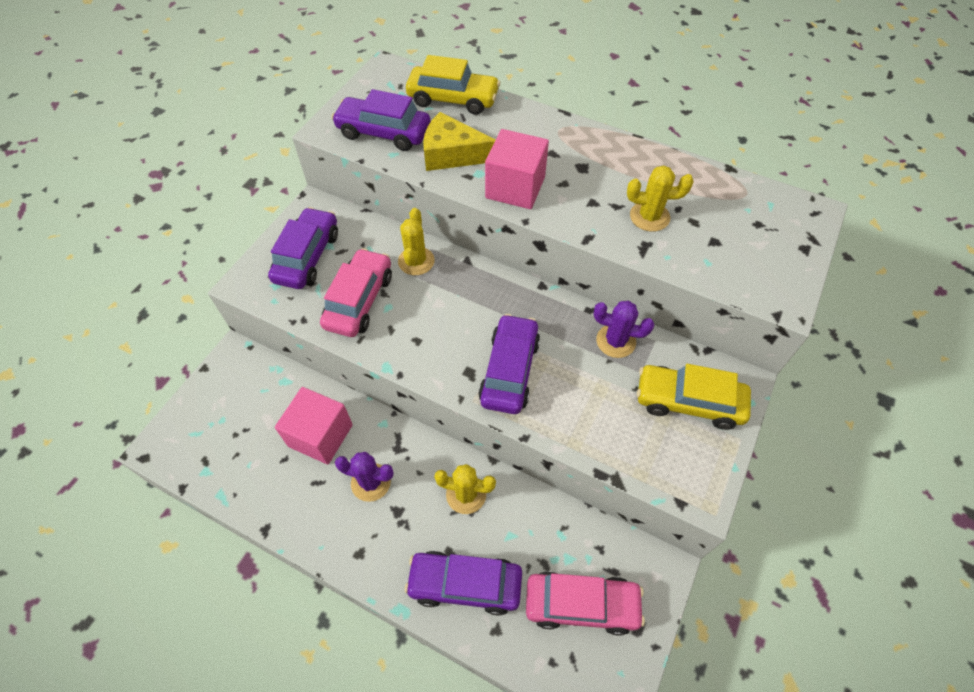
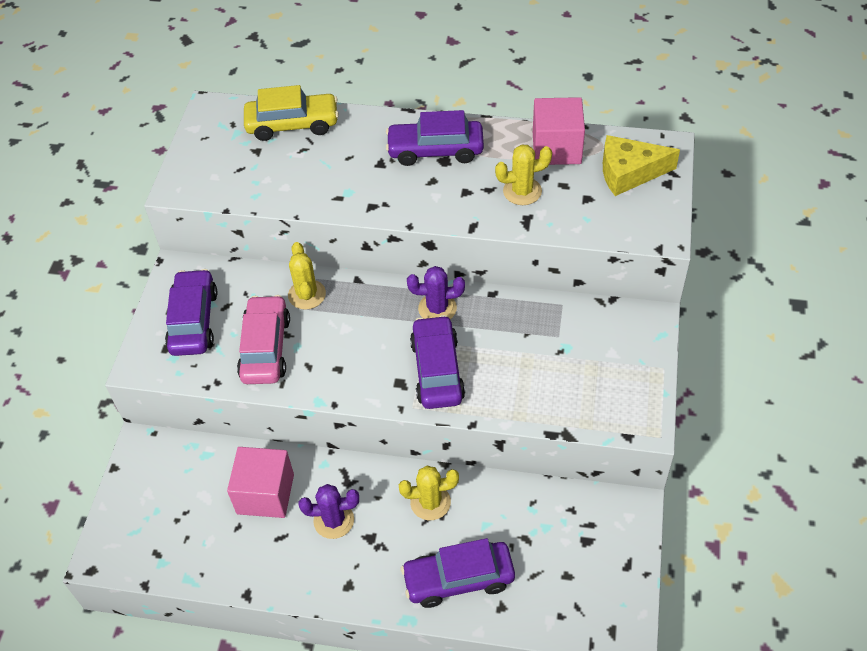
camera: 15 degrees left, 5 degrees down
(383, 132) = (237, 176): purple car -> purple car (435, 150)
(452, 154) = (314, 180): yellow cheese -> yellow cheese (629, 172)
(515, 187) = (388, 197): pink cube -> pink cube (556, 148)
(581, 604) = (570, 561): pink car -> none
(616, 341) = (526, 315): purple cactus -> purple cactus (437, 308)
(688, 402) = (609, 350): yellow car -> none

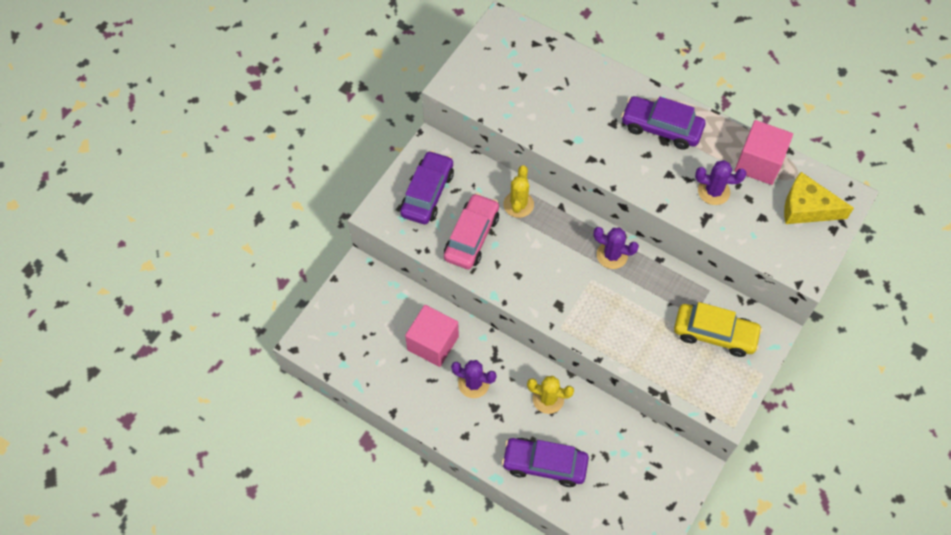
camera: 20 degrees right, 10 degrees up
(292, 124) = (559, 61): yellow car -> yellow car (714, 334)
(437, 370) = (590, 306): purple car -> none
(522, 191) = (713, 191): yellow cactus -> purple cactus

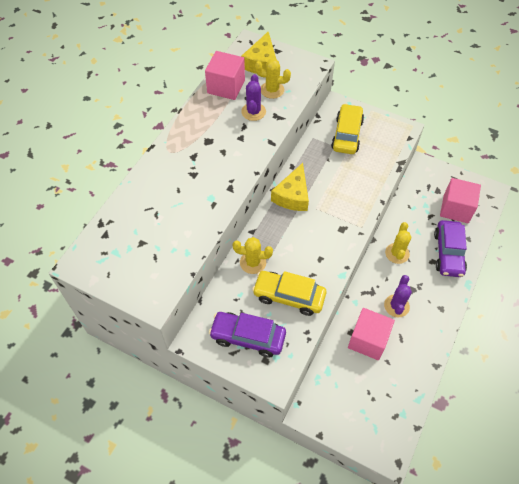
camera: 95 degrees left, 5 degrees down
(471, 237) = (289, 296): pink car -> yellow car
(612, 255) = (292, 195): purple cactus -> yellow cheese
(616, 493) = (455, 209): none -> pink cube
(661, 128) = (197, 143): purple car -> none
(754, 216) = (272, 90): none -> yellow cactus

